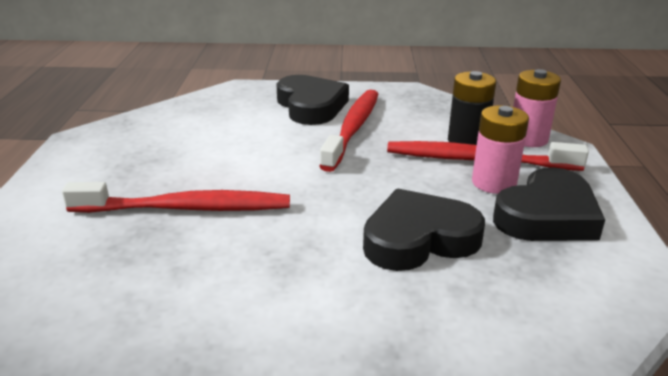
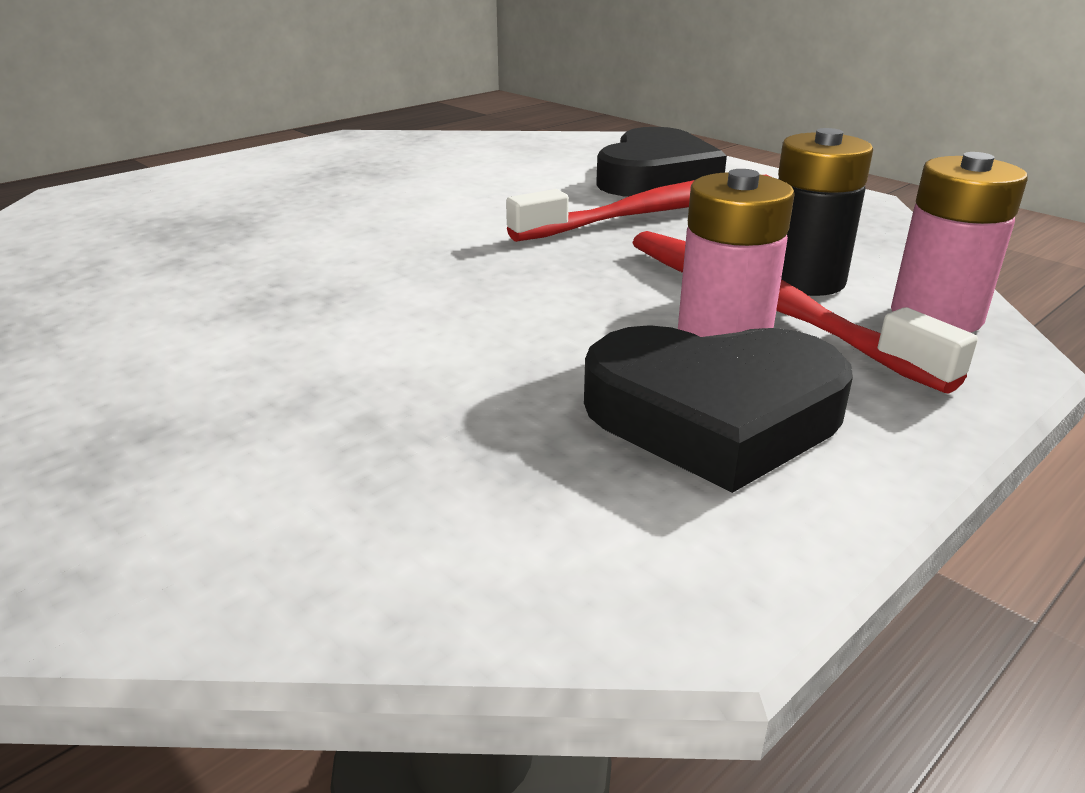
camera: 45 degrees right, 0 degrees up
(186, 208) = (298, 218): red toothbrush -> none
(419, 239) = (451, 348): black heart -> none

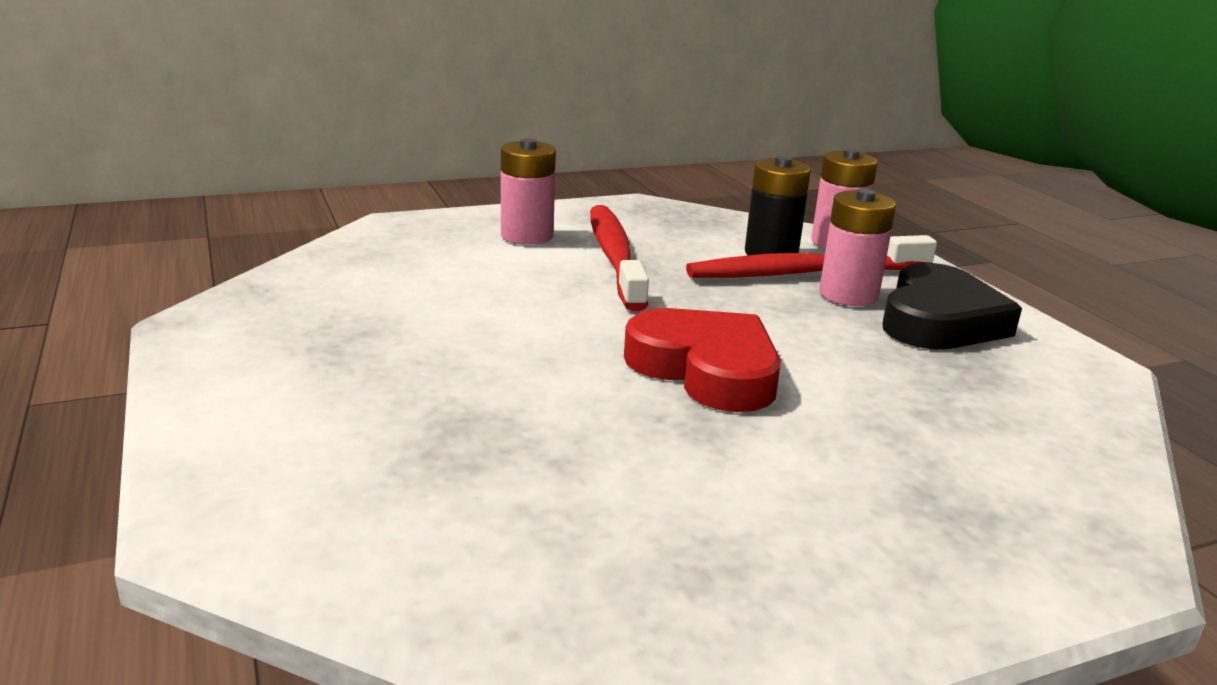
camera: 70 degrees left, 5 degrees down
(395, 287) = (706, 369): none -> red heart
(655, 177) = (527, 236): black heart -> pink battery

